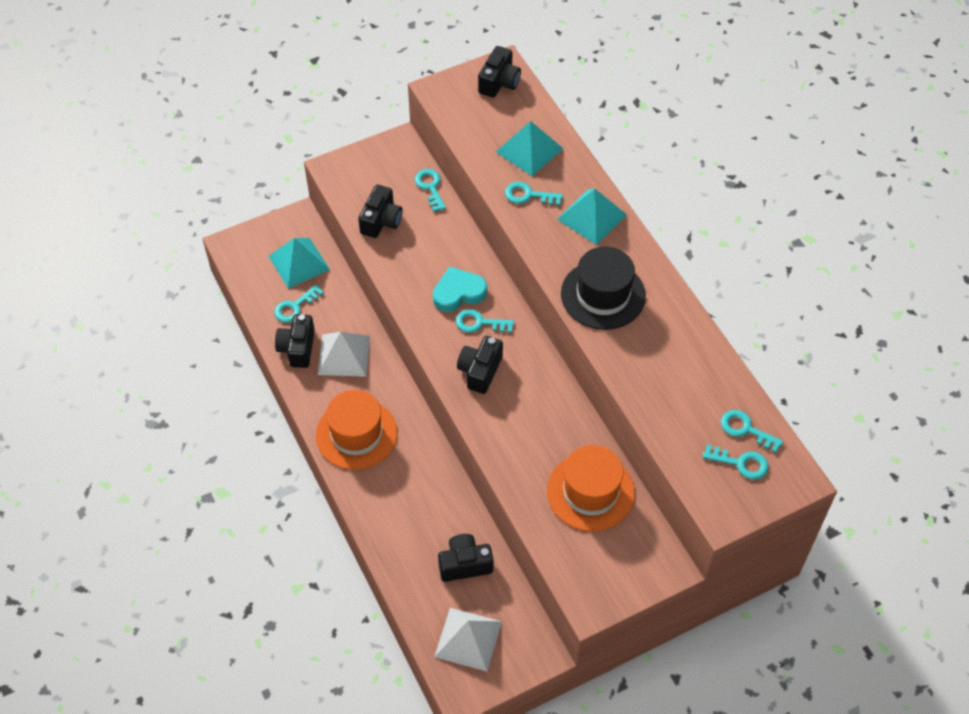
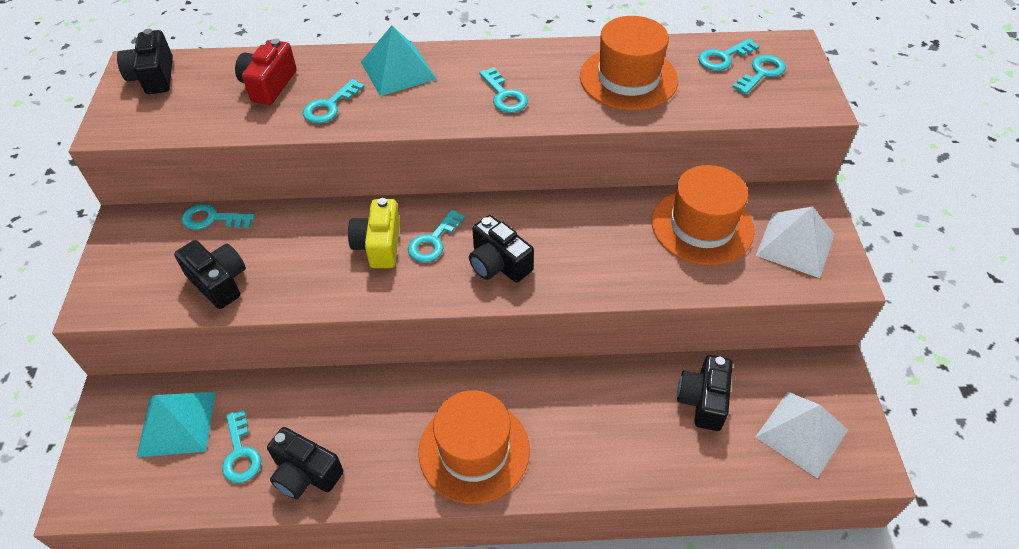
camera: 65 degrees left, 5 degrees down
(343, 355) = (351, 422): white pyramid -> white pyramid (795, 244)
(458, 292) = (379, 245): turquoise heart -> yellow camera
(499, 82) = (154, 77): black camera -> black camera turned 150 degrees counterclockwise
(529, 150) = (269, 85): turquoise pyramid -> red camera
(603, 295) = (504, 96): black hat -> turquoise key
(674, 369) = (628, 78): none -> orange hat

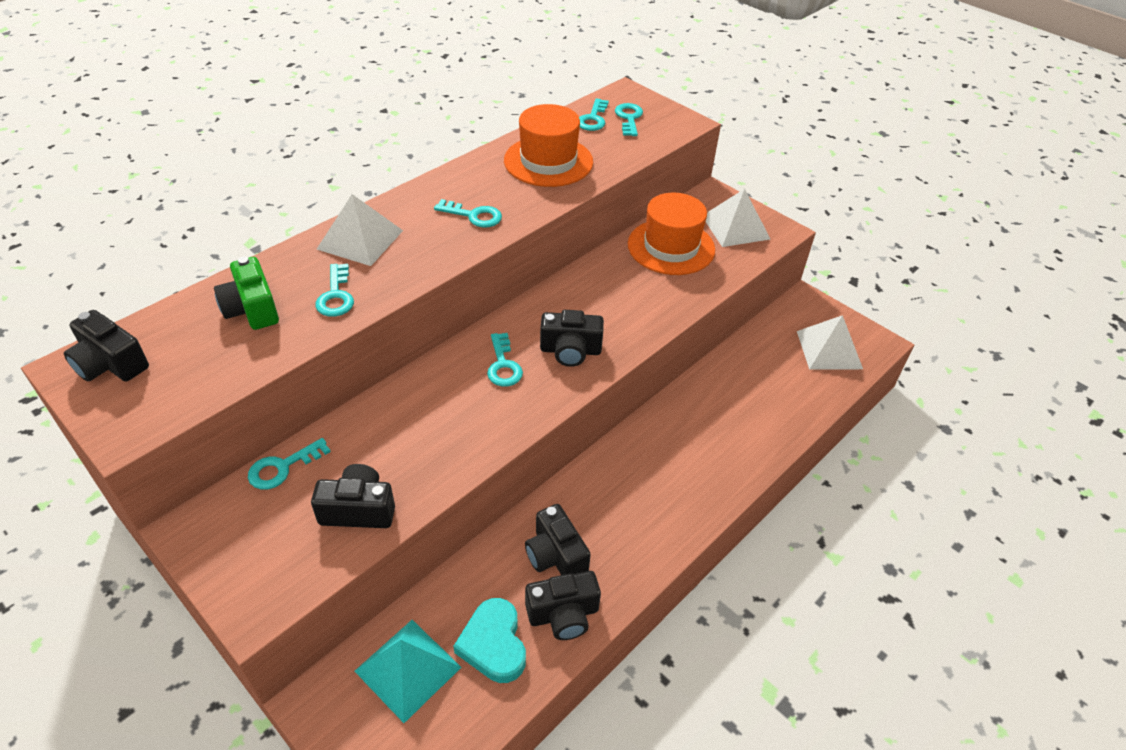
camera: 45 degrees left, 5 degrees down
(240, 453) = (493, 644): turquoise key -> turquoise heart
(269, 85) = (252, 309): red camera -> green camera
(379, 245) = (464, 394): yellow camera -> none
(398, 70) = (360, 239): turquoise pyramid -> white pyramid
(474, 450) = (662, 503): orange hat -> none
(703, 400) = (759, 368): black camera -> black camera (555, 555)

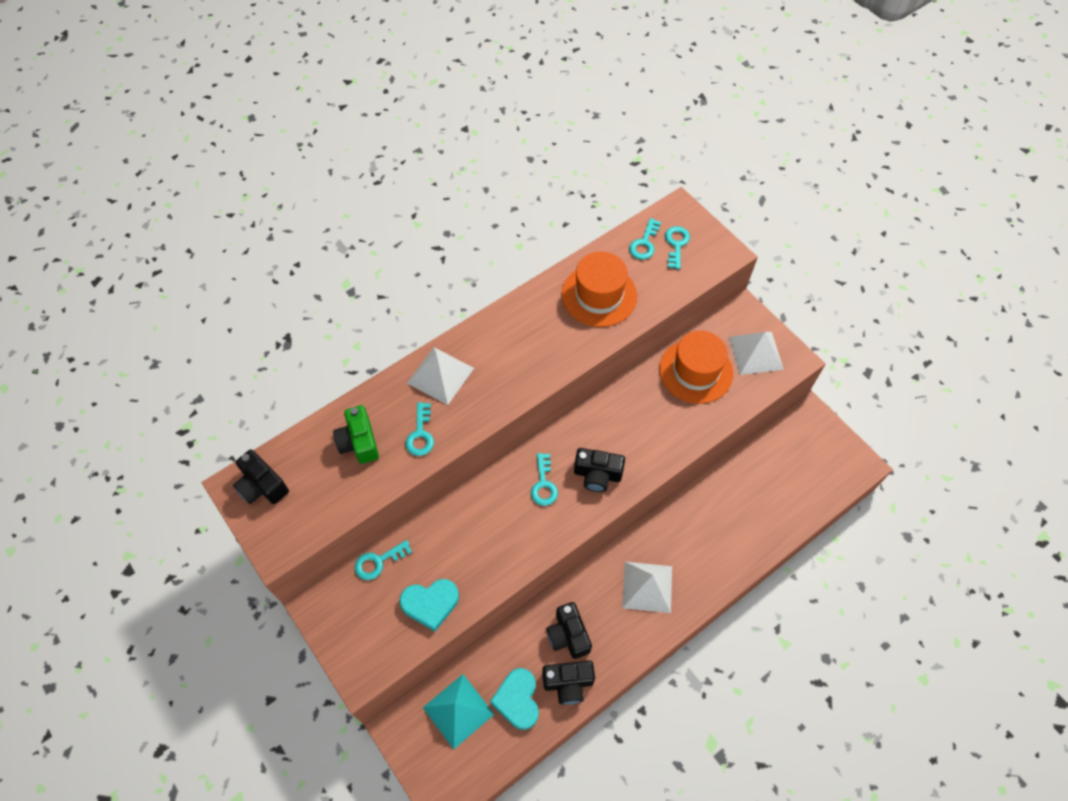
camera: 10 degrees right, 15 degrees up
(358, 509) = (430, 604): black camera -> turquoise heart
(474, 216) = (531, 356): turquoise key -> none
(829, 349) = (817, 468): white pyramid -> white pyramid (647, 587)

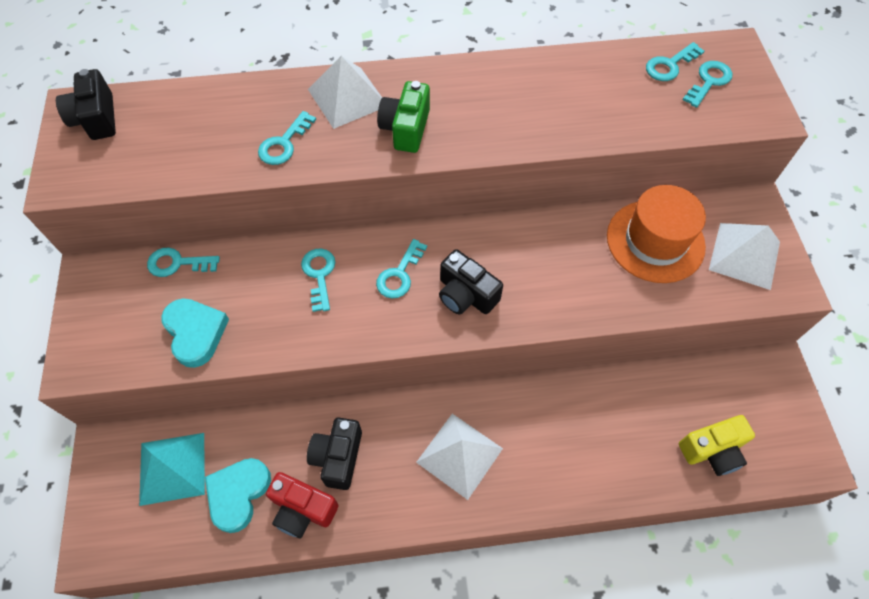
camera: 30 degrees right, 0 degrees up
(359, 442) = (218, 122): green camera -> green camera (406, 128)
(430, 604) = (195, 333): turquoise heart -> turquoise heart turned 135 degrees counterclockwise
(488, 514) = (319, 274): none -> turquoise key
(568, 683) = (302, 509): black camera -> red camera
(599, 295) = (579, 95): orange hat -> none
(799, 493) = (712, 450): none -> yellow camera

